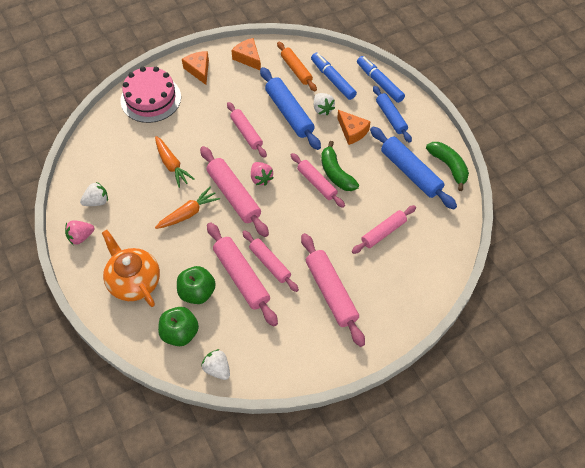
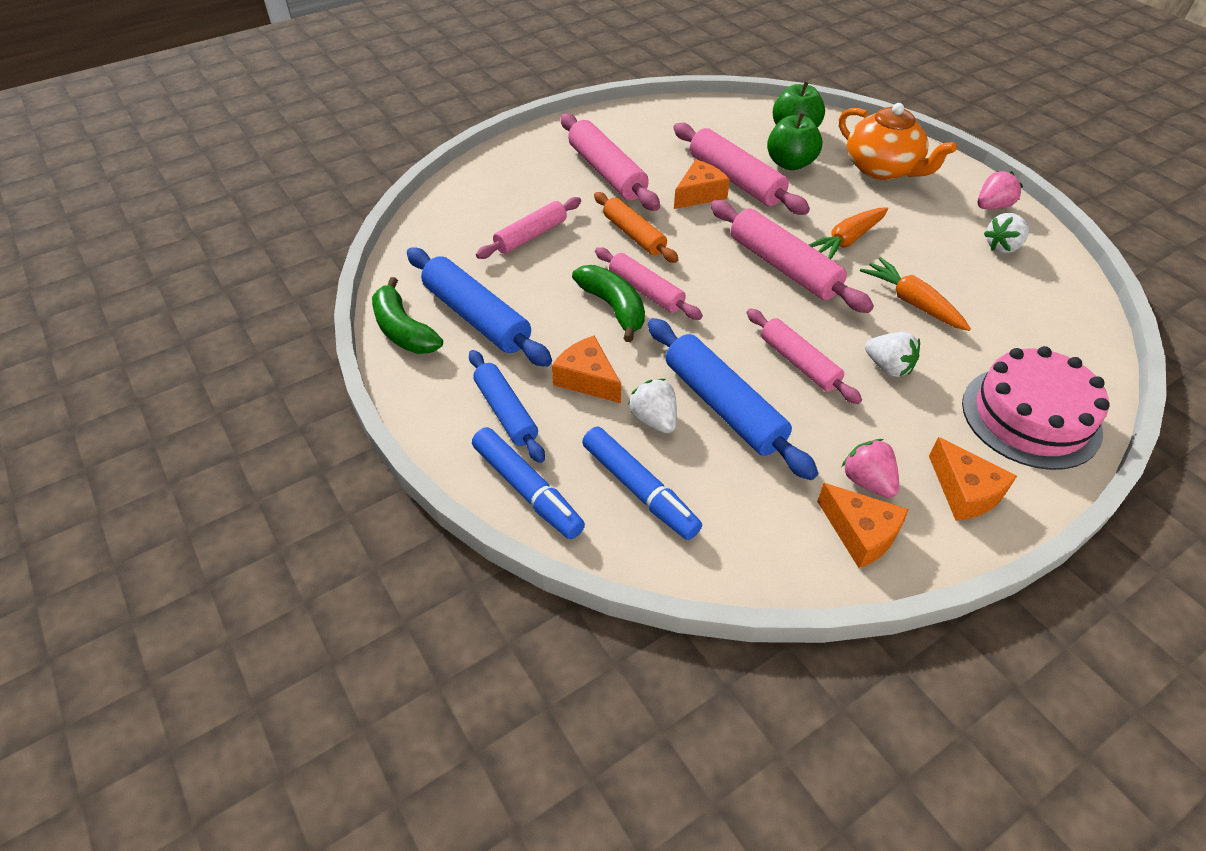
camera: 175 degrees right, 10 degrees down
(217, 369) = (736, 109): white strawberry -> white strawberry (888, 367)
(261, 178) = (745, 292): pink strawberry -> pink strawberry (867, 481)
(270, 263) = (699, 194): pink rolling pin -> orange cheese
(296, 70) = (731, 509): orange rolling pin -> orange rolling pin (634, 235)

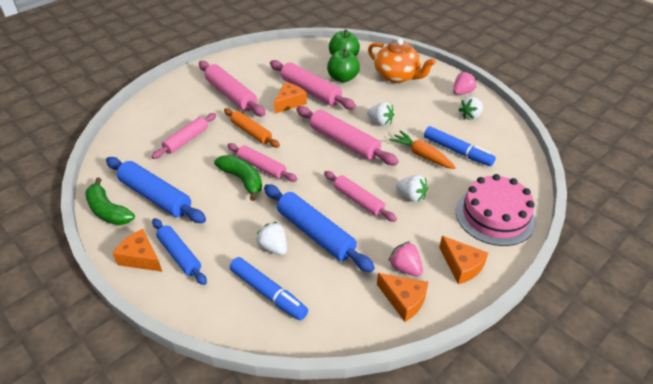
camera: 10 degrees left, 5 degrees down
(527, 490) = (197, 303): blue marker -> blue marker (457, 151)
(587, 379) = (230, 227): orange cheese -> orange cheese (141, 258)
(846, 241) = (380, 122): orange carrot -> white strawberry

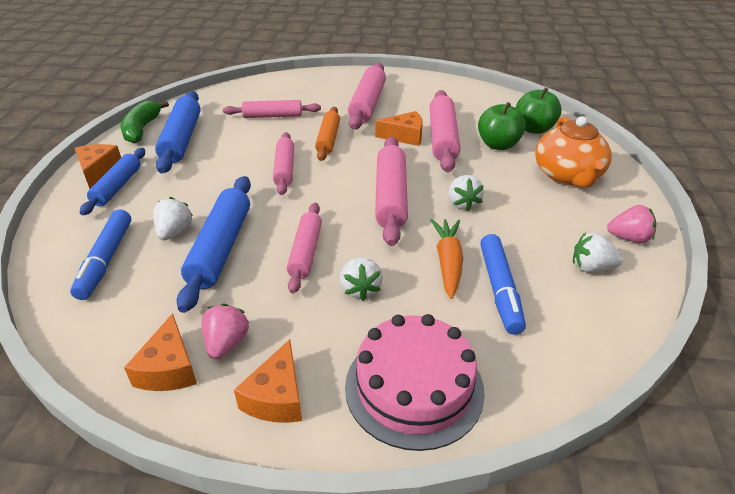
camera: 50 degrees right, 5 degrees down
(242, 180) = (253, 168): green banana -> none

